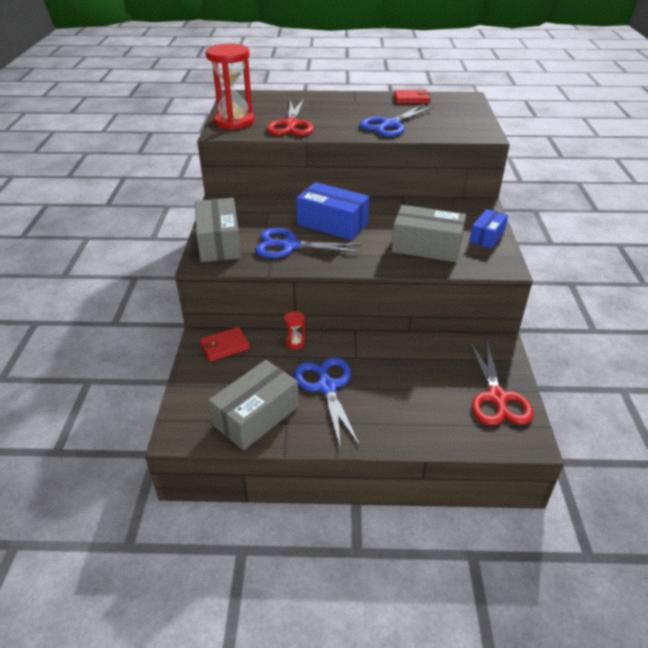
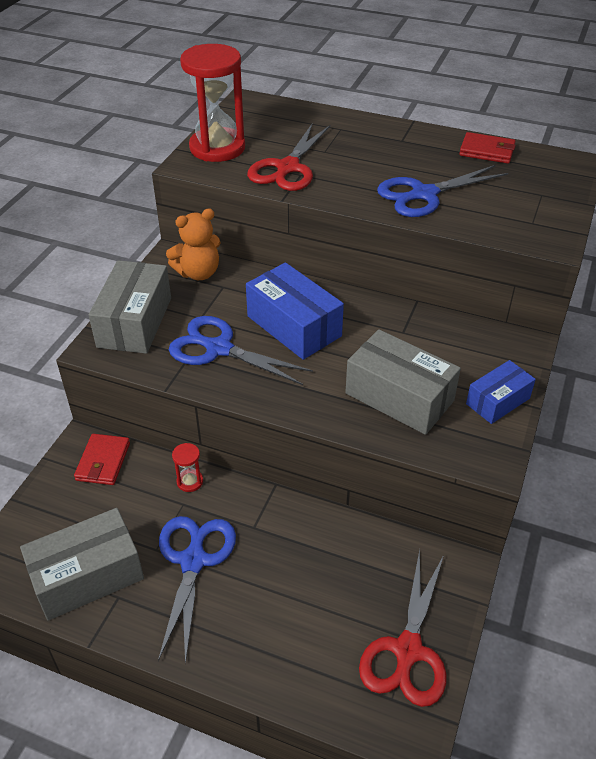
camera: 20 degrees right, 5 degrees up
(224, 346) = (103, 462): red wallet -> red wallet turned 75 degrees counterclockwise
(246, 207) = (198, 273): none -> orange teddy bear

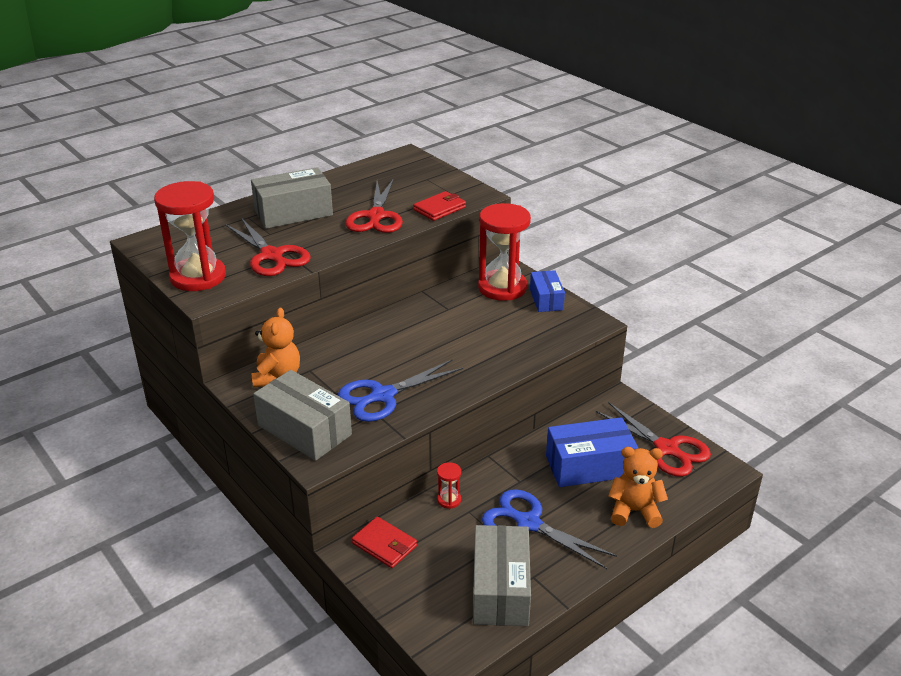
camera: 60 degrees left, 10 degrees down
(272, 655) = (634, 511): none -> orange teddy bear
(294, 326) = (393, 352): blue box -> blue box (589, 466)
(399, 397) = (509, 334): grey box -> grey box (293, 213)
(424, 194) = (376, 216): blue scissors -> red scissors
(484, 356) = (502, 288): none -> red hourglass
(487, 151) = (354, 176): red wallet -> red wallet (439, 208)

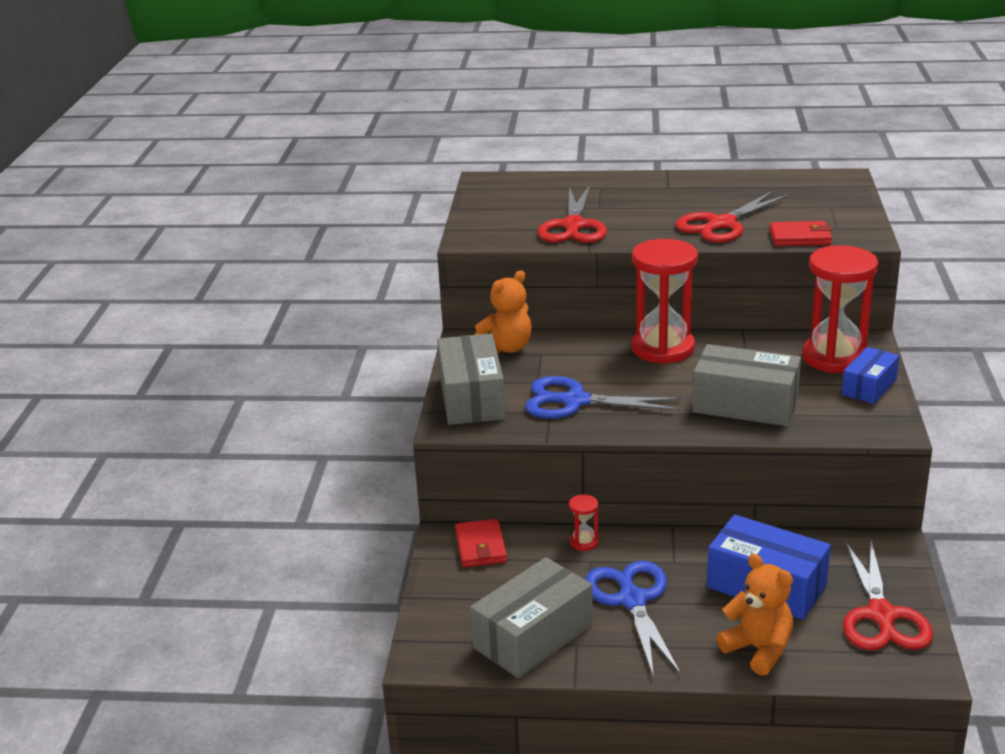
camera: 45 degrees right, 5 degrees down
(198, 277) = (488, 222): red hourglass -> red hourglass (663, 348)
(293, 213) = (646, 196): grey box -> grey box (745, 405)

